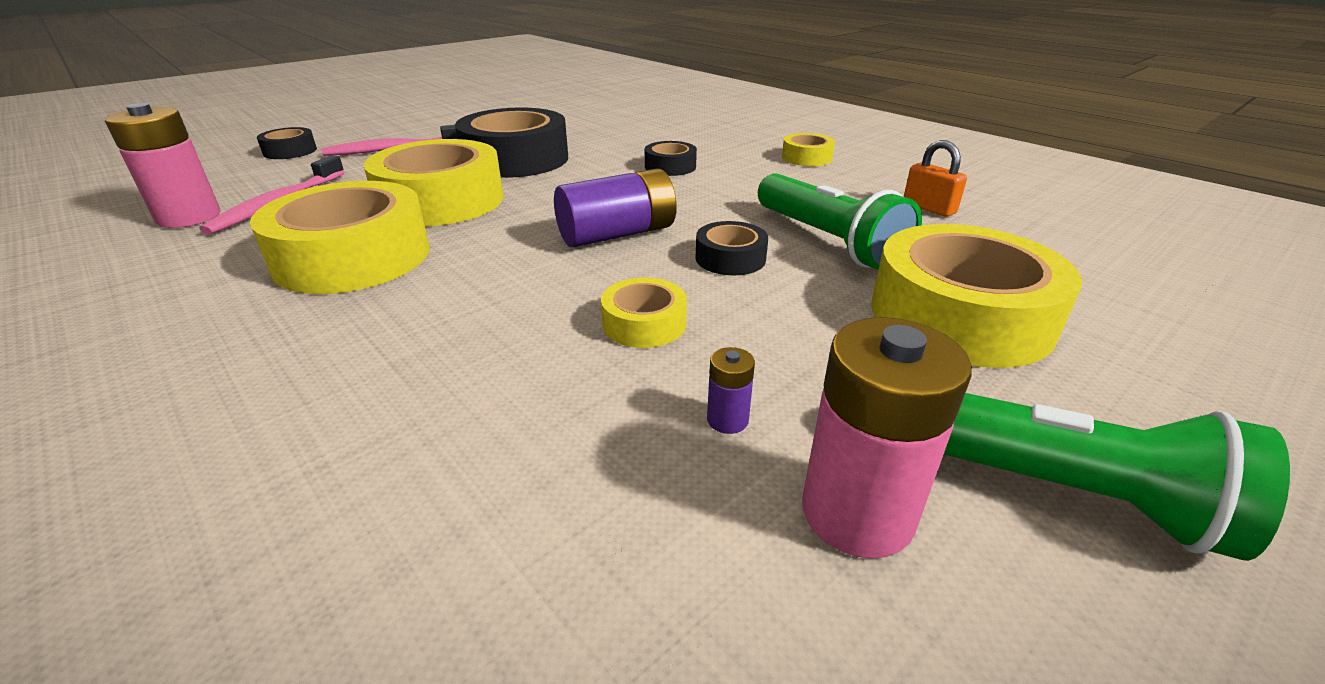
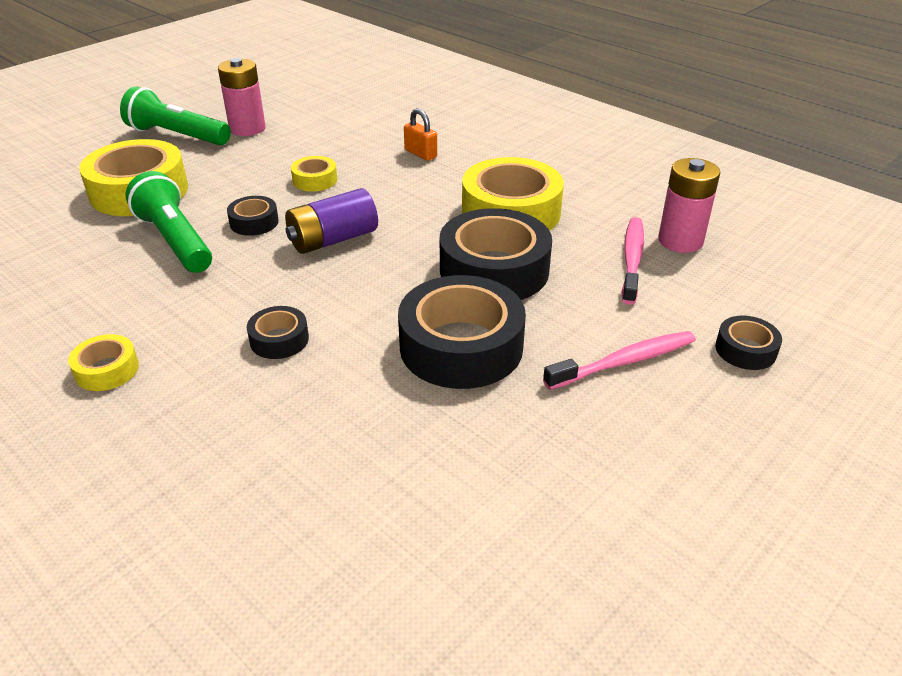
camera: 175 degrees right, 5 degrees up
(441, 201) = (494, 270): yellow tape -> black tape
(727, 420) = (282, 147): purple battery -> none
(929, 208) = (56, 282): orange padlock -> orange padlock (420, 154)

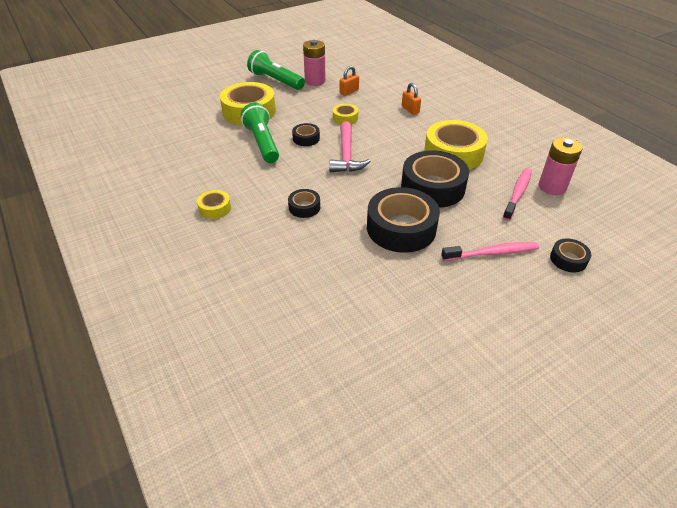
camera: 15 degrees right, 5 degrees up
(310, 138) = (349, 92): none -> orange padlock
(333, 240) = (346, 155): purple battery -> pink hammer

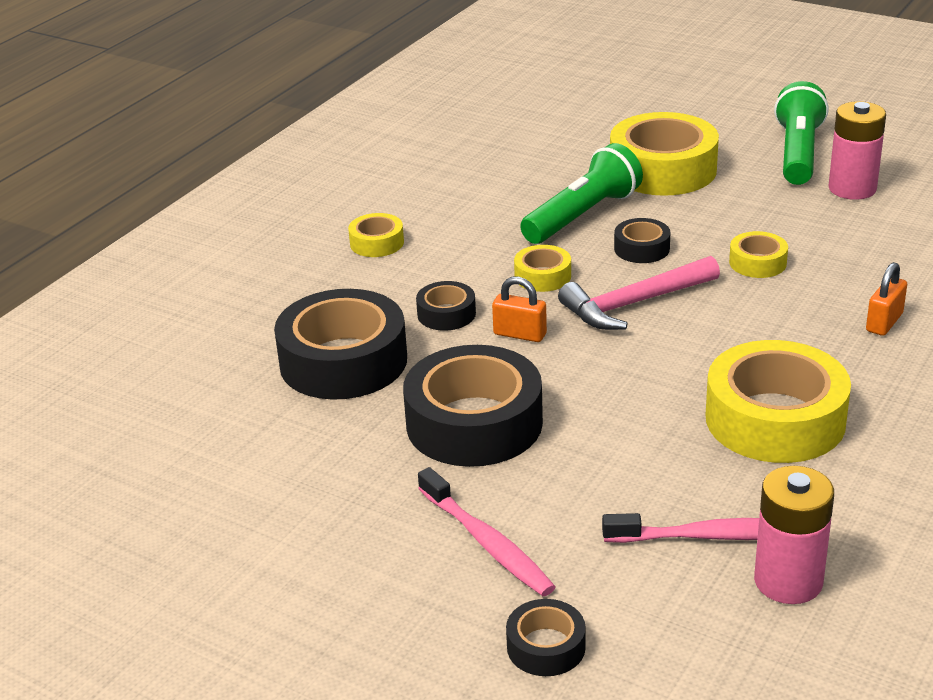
camera: 65 degrees right, 10 degrees down
(300, 170) = (542, 276): none -> yellow tape
(349, 92) = (861, 235): orange padlock -> orange padlock (520, 334)
(433, 187) = (629, 424): black tape -> black tape (343, 361)

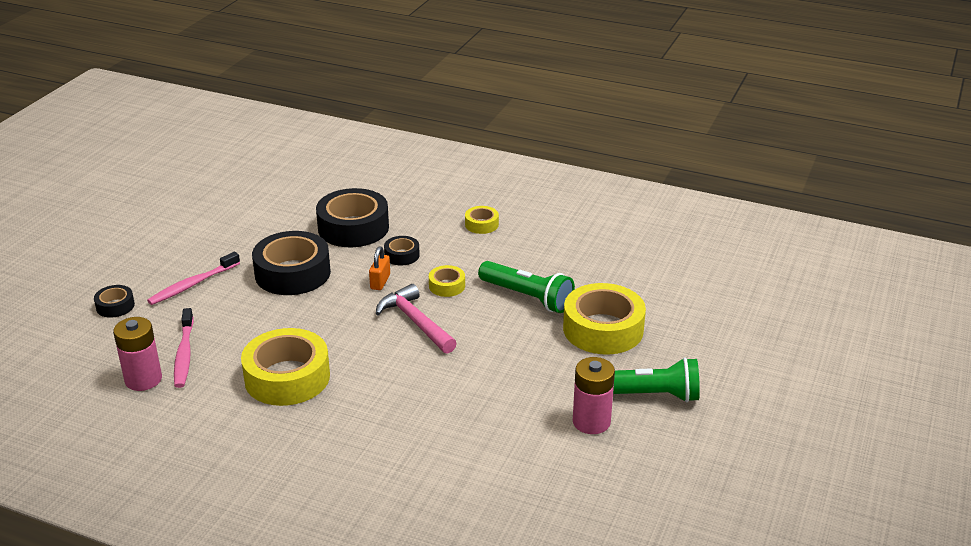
camera: 80 degrees right, 0 degrees up
(641, 248) = (485, 323): black tape -> none
(757, 263) = (471, 372): yellow tape -> none
(884, 322) = (395, 428): orange padlock -> none

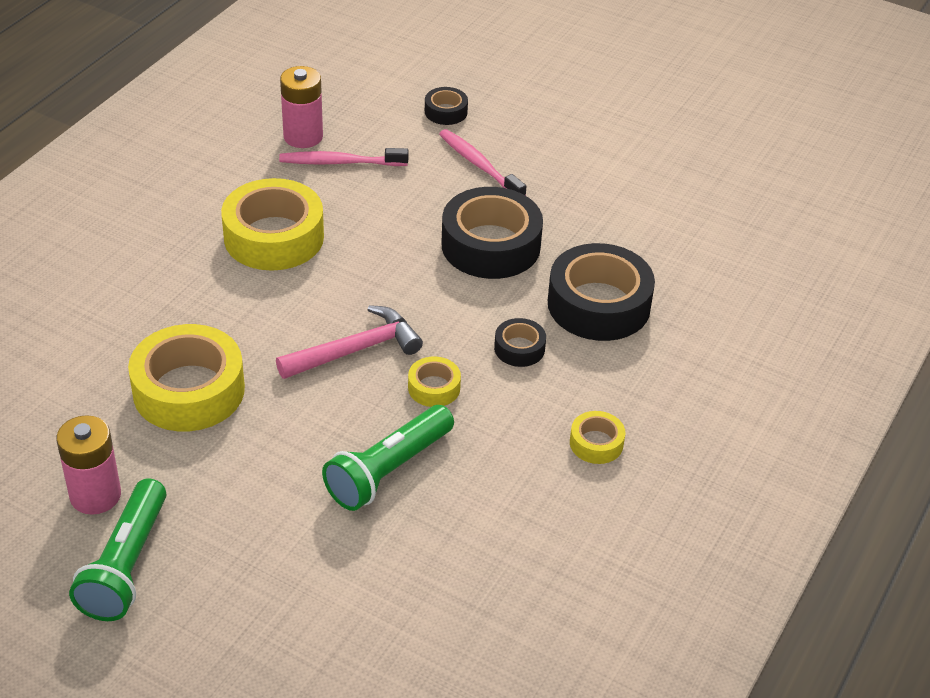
camera: 95 degrees right, 10 degrees up
(380, 282) = (456, 323): orange padlock -> none
(603, 329) = (289, 545): yellow tape -> yellow tape (189, 390)

